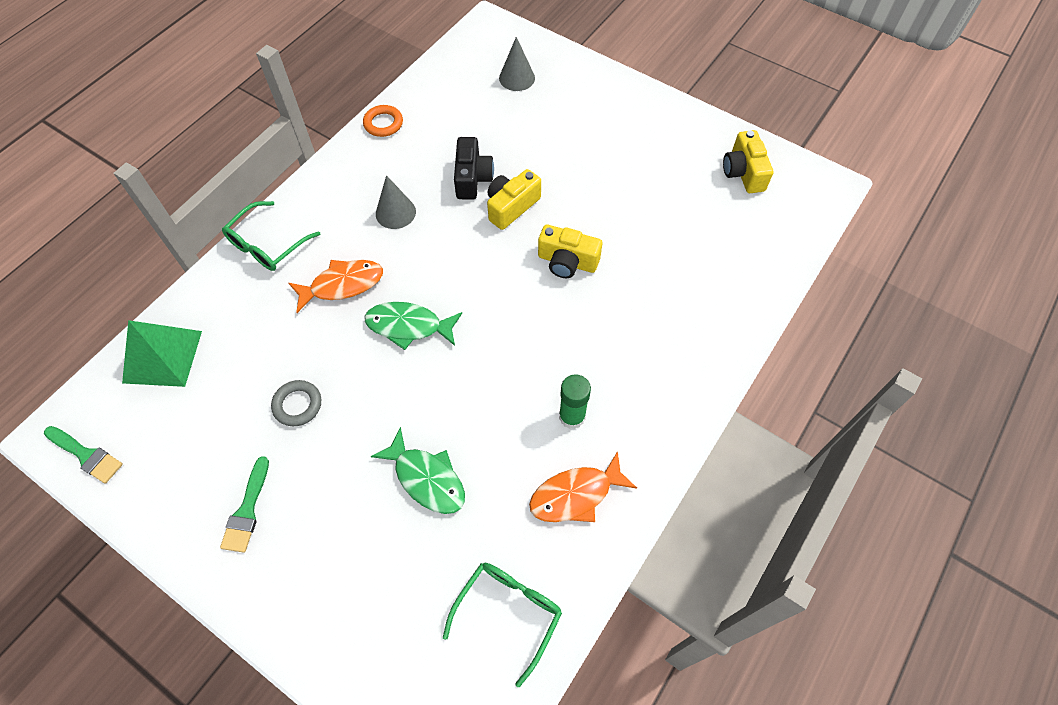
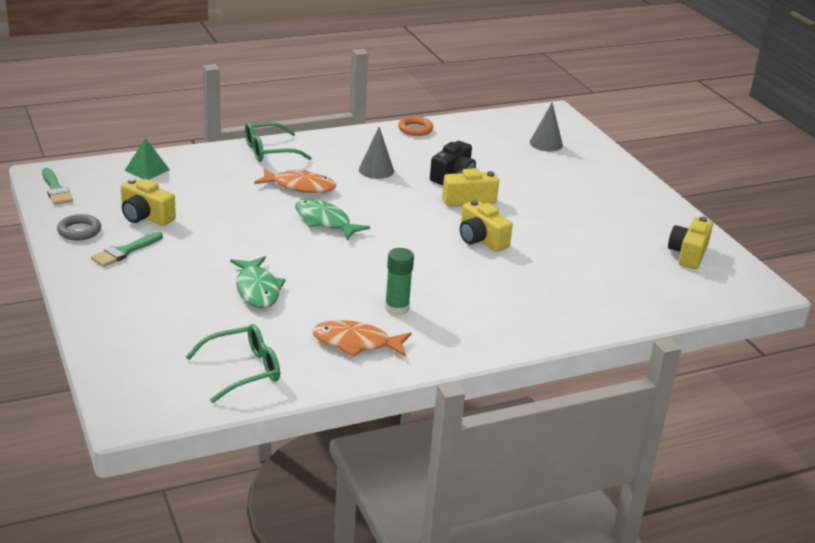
camera: 30 degrees right, 30 degrees down
(162, 356) = (147, 170): green pyramid -> green pyramid, size x0.62
(223, 437) = (145, 216): none -> yellow camera
(297, 405) = (208, 223): grey ring -> grey ring (79, 231)

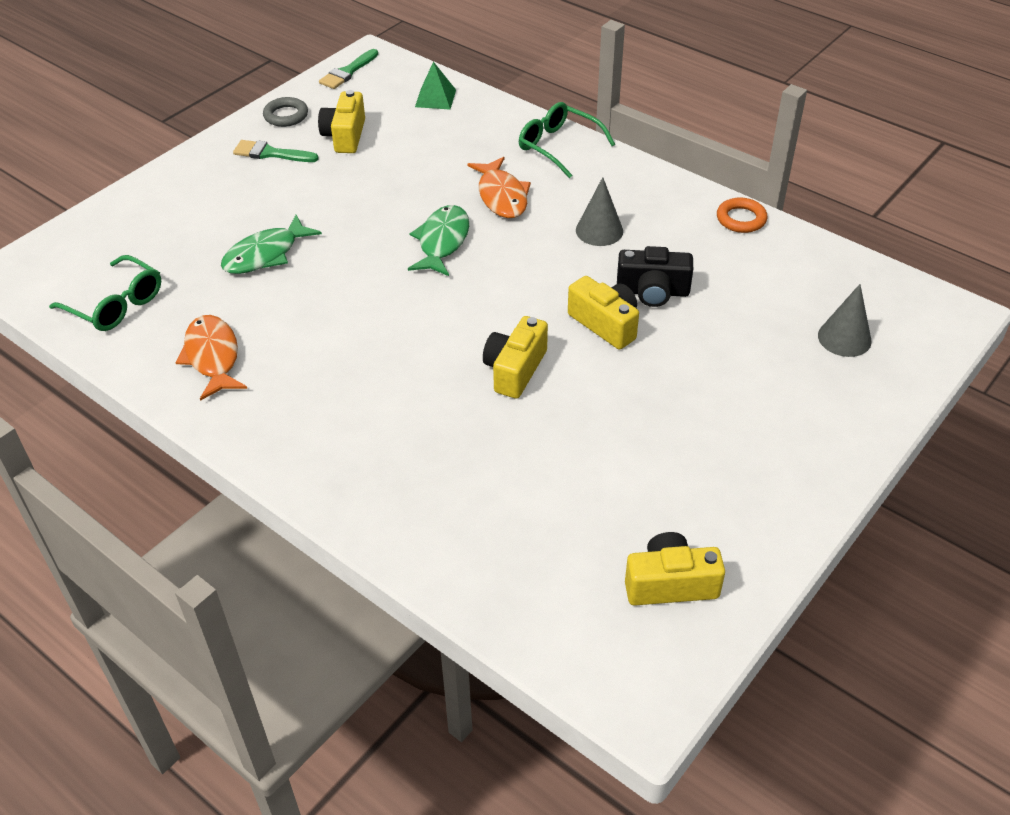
camera: 65 degrees right, 15 degrees up
(397, 308) = (303, 360): green glue stick -> none

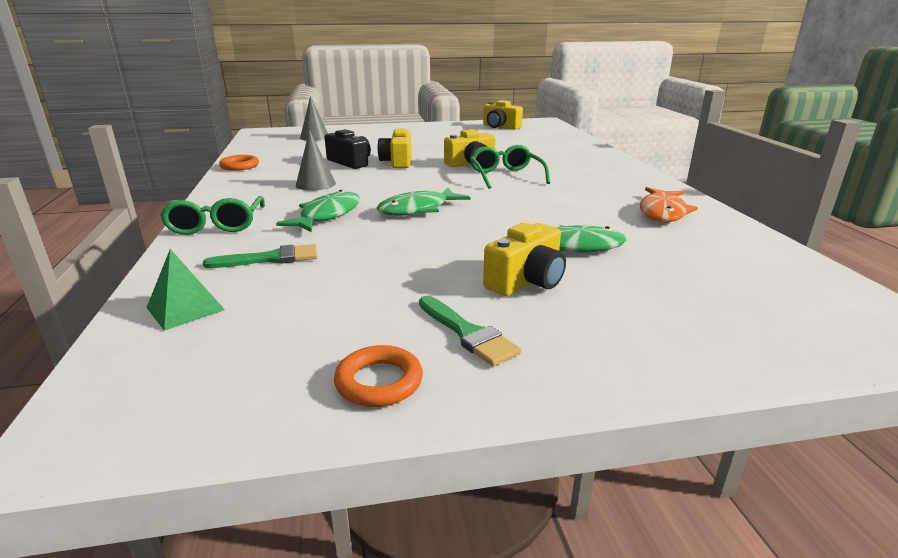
camera: 140 degrees left, 20 degrees down
(116, 304) = (751, 262): green glasses -> green glasses (506, 176)
(286, 115) = (379, 382): grey ring -> orange ring
(345, 136) = (354, 313): yellow camera -> yellow camera (526, 281)
(348, 72) = (172, 416): green brush -> green brush (270, 259)
(502, 196) = (327, 215): orange fish -> green fish

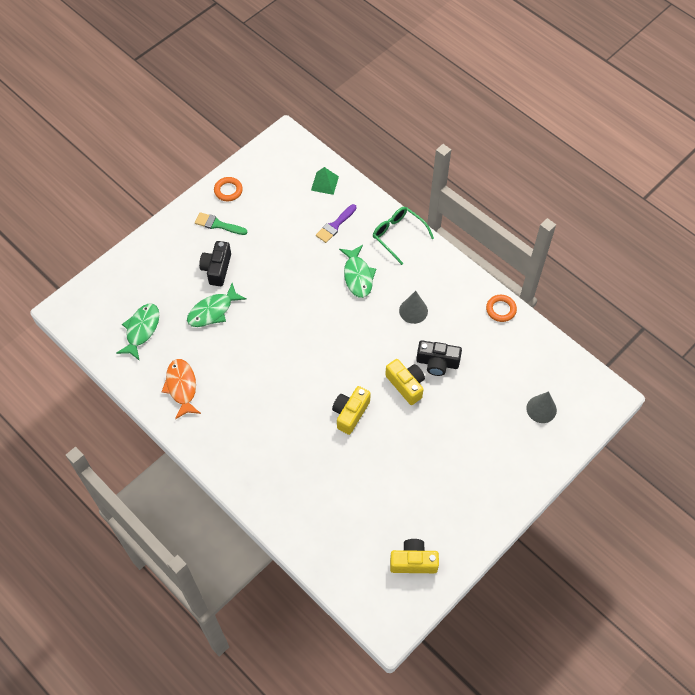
camera: 145 degrees right, 35 degrees up
(270, 259) = (335, 225): green brush -> purple brush
(418, 209) = (318, 311): green fish -> green fish (141, 330)
(506, 176) = (307, 400): green glasses -> none
(526, 281) = (217, 269): yellow camera -> black camera

